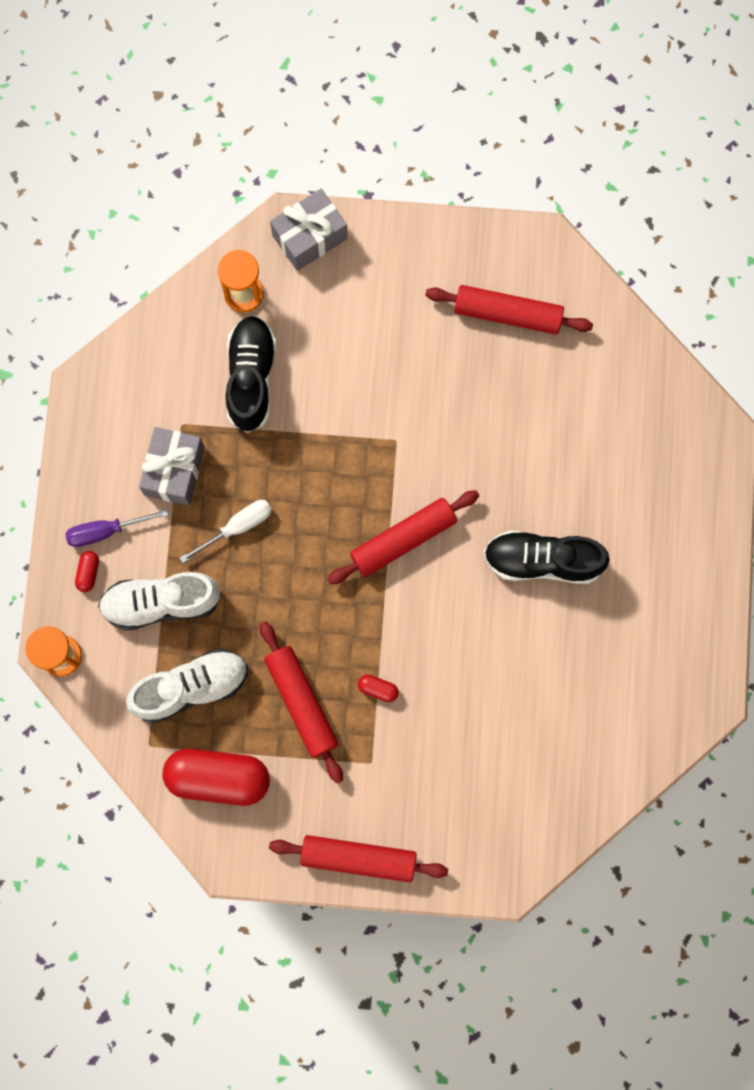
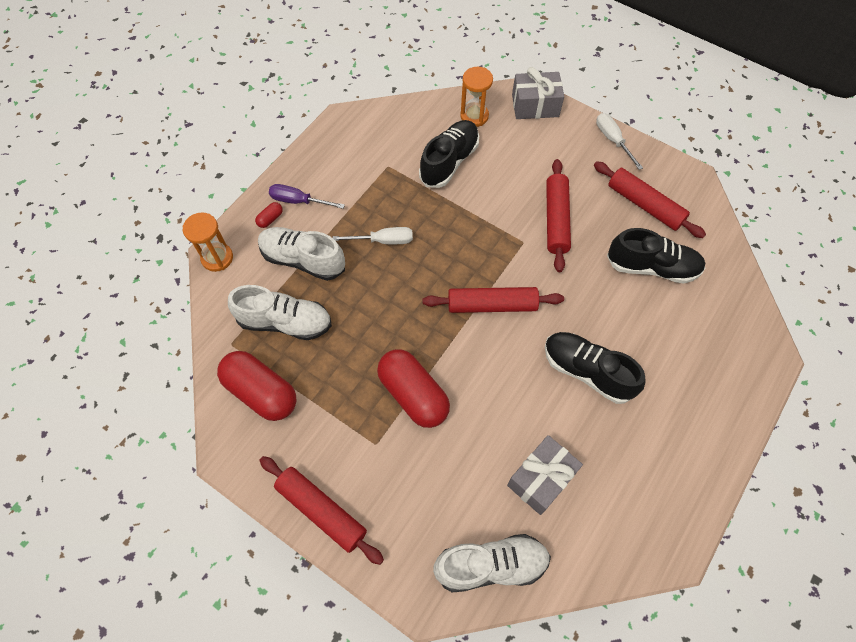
camera: 30 degrees right, 15 degrees down
(174, 471) = (365, 189): grey gift -> grey gift (541, 479)
(302, 702) = (353, 374): red rolling pin -> red rolling pin (556, 219)
(378, 689) = (413, 394): red capsule -> red capsule, size x2.49
(428, 239) = (612, 140): none -> white screwdriver
(549, 813) = (491, 565): none -> white shoe
(552, 394) = (652, 267): none -> black shoe

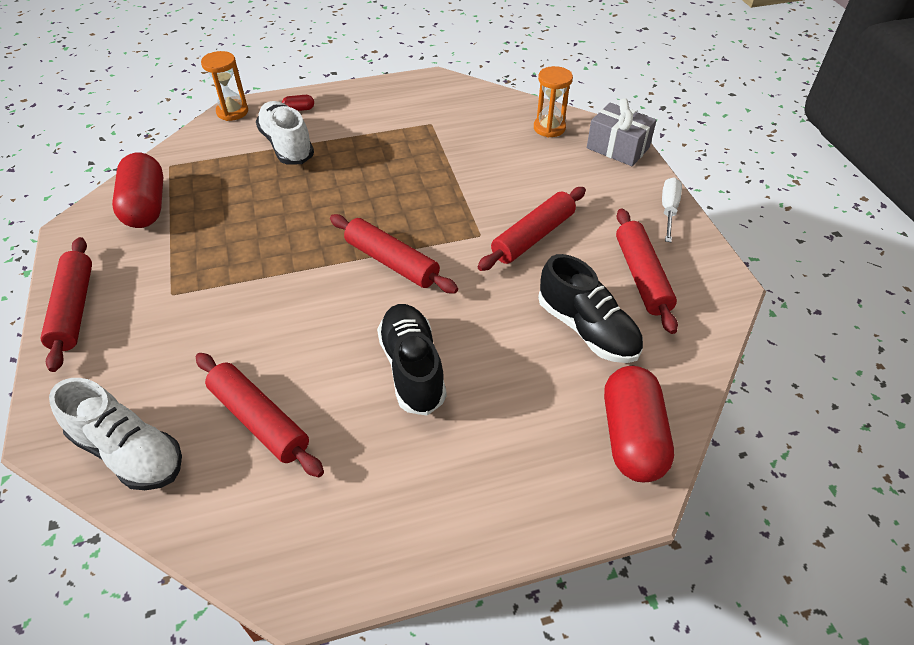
camera: 40 degrees right, 15 degrees down
(285, 322) = (221, 175): white shoe -> none
(298, 201) = (333, 109): purple screwdriver -> none
(383, 240) = (362, 167): white screwdriver -> none
(413, 394) = (244, 281): red capsule -> red capsule (631, 437)
(449, 162) = (486, 146): black shoe -> none
(541, 479) = (259, 420): grey gift -> red rolling pin

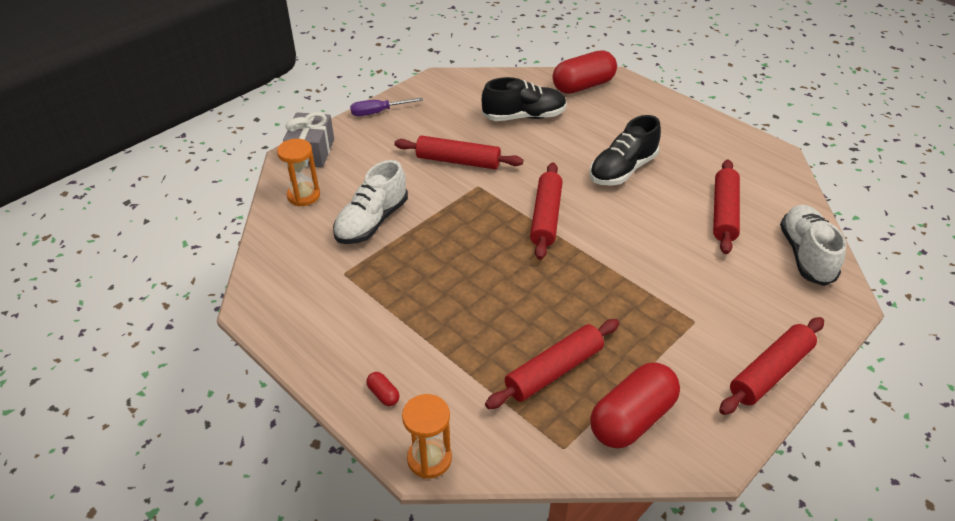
camera: 120 degrees left, 5 degrees down
(287, 145) = (455, 364): white shoe -> white shoe (372, 222)
(587, 329) = (524, 116): black shoe -> black shoe turned 60 degrees clockwise
(642, 276) = (458, 108): red rolling pin -> red rolling pin (554, 370)
(668, 210) = (378, 112): white screwdriver -> purple screwdriver

